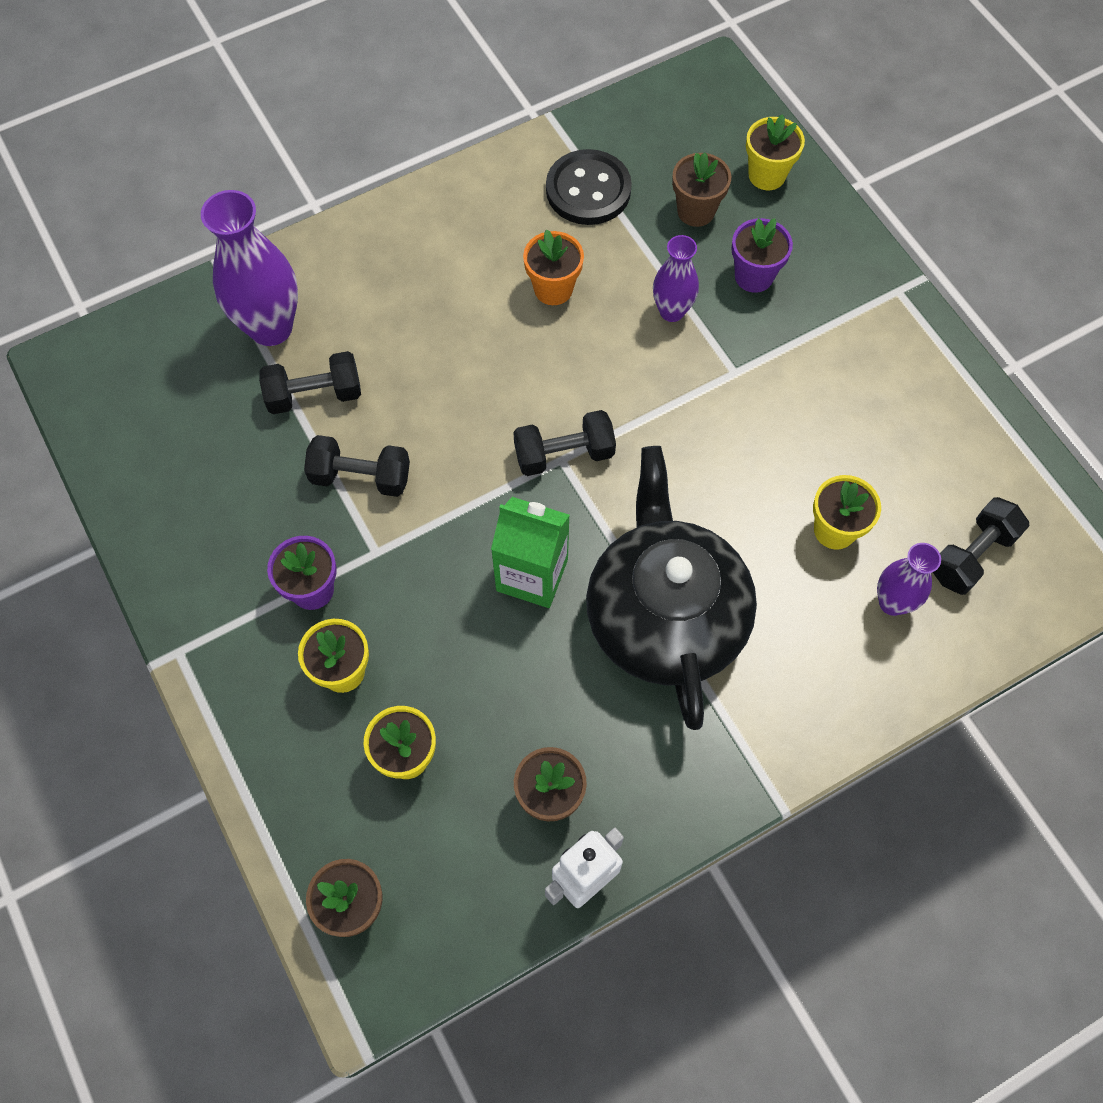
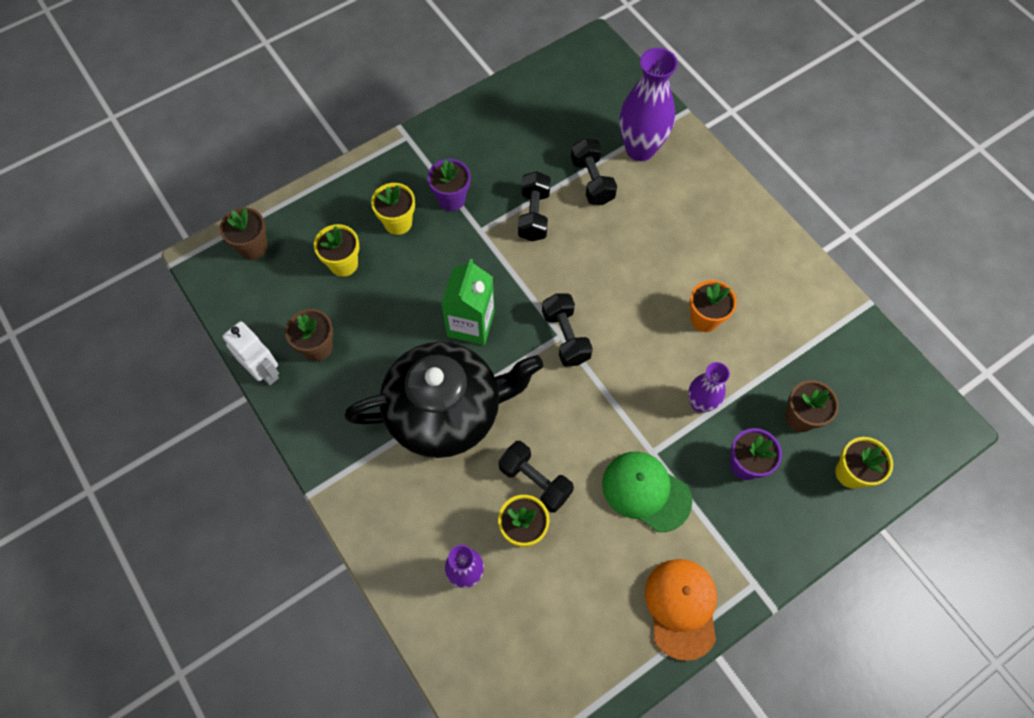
camera: 85 degrees right, 0 degrees up
(588, 190) = (802, 336): black button -> none
(786, 385) = (646, 491): none -> green cap
(927, 367) = (681, 608): none -> orange cap
(971, 555) = (511, 638): black dumbbell -> black dumbbell (535, 481)

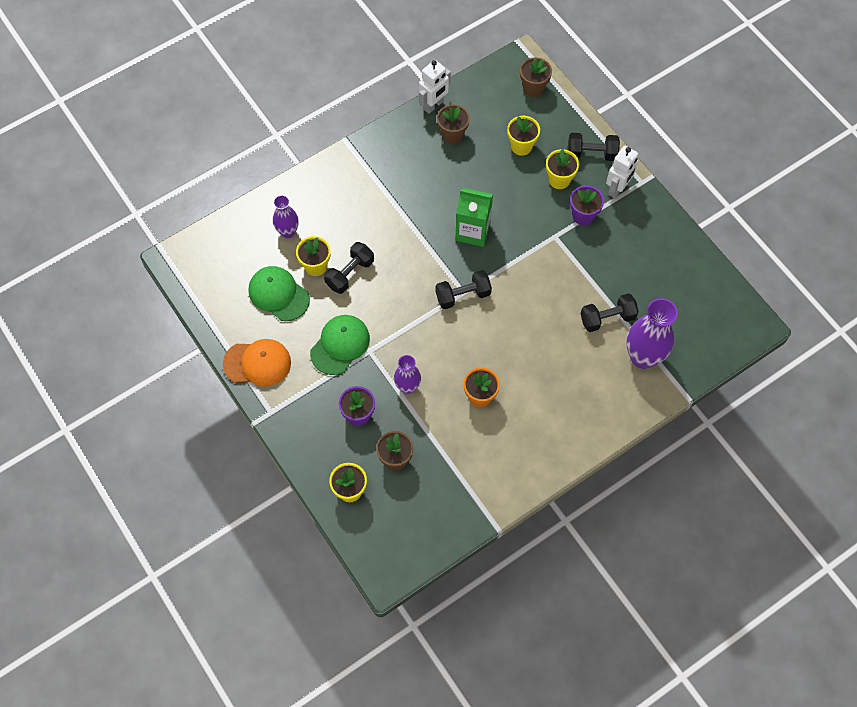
camera: 90 degrees right, 0 degrees up
(415, 162) = (617, 189): none -> white robot
(446, 411) = (403, 217): black teapot -> none
(533, 215) = (571, 274): black dumbbell -> black dumbbell (591, 153)
(570, 582) = (278, 294): none -> green cap

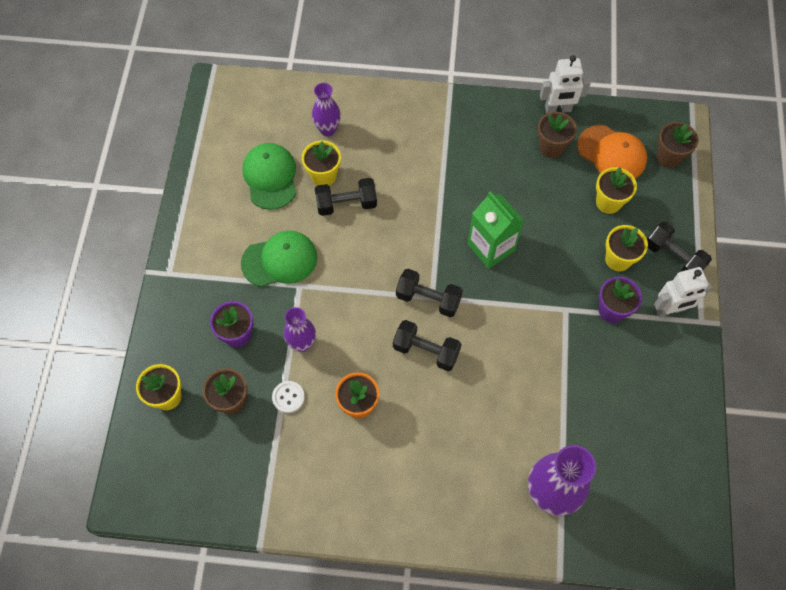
camera: 40 degrees right, 0 degrees up
(257, 363) = (198, 222): orange cap -> orange cap (611, 153)
(431, 427) = (288, 397): none -> white button
(607, 318) = (547, 427): black dumbbell -> black dumbbell (426, 350)

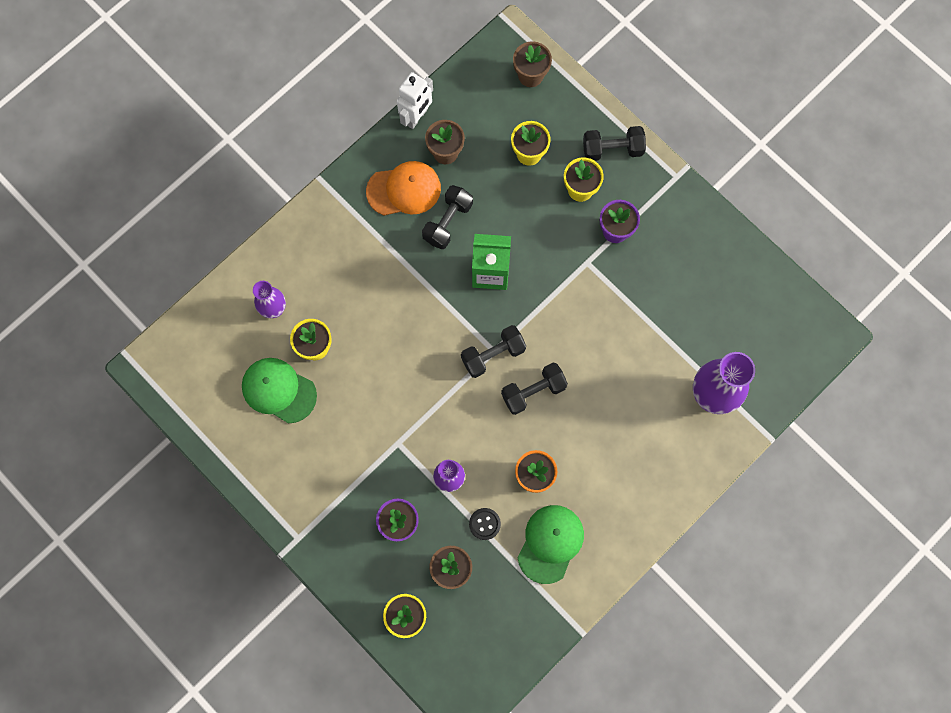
camera: 50 degrees left, 10 degrees up
(280, 260) = (362, 441): green cap -> green cap (550, 543)
(288, 397) = (484, 524): white button -> black button
(346, 204) = (357, 350): black dumbbell -> black dumbbell (448, 222)
(611, 153) = (490, 113): orange cap -> orange cap (404, 190)
(670, 309) = (649, 189): white robot -> none

